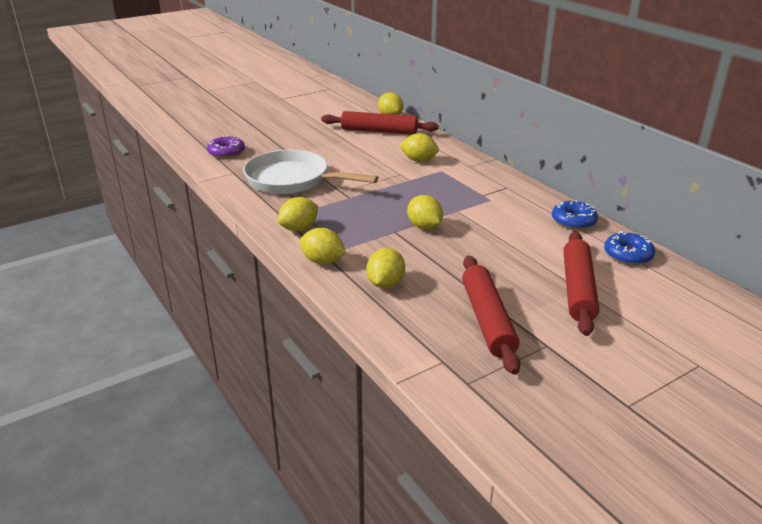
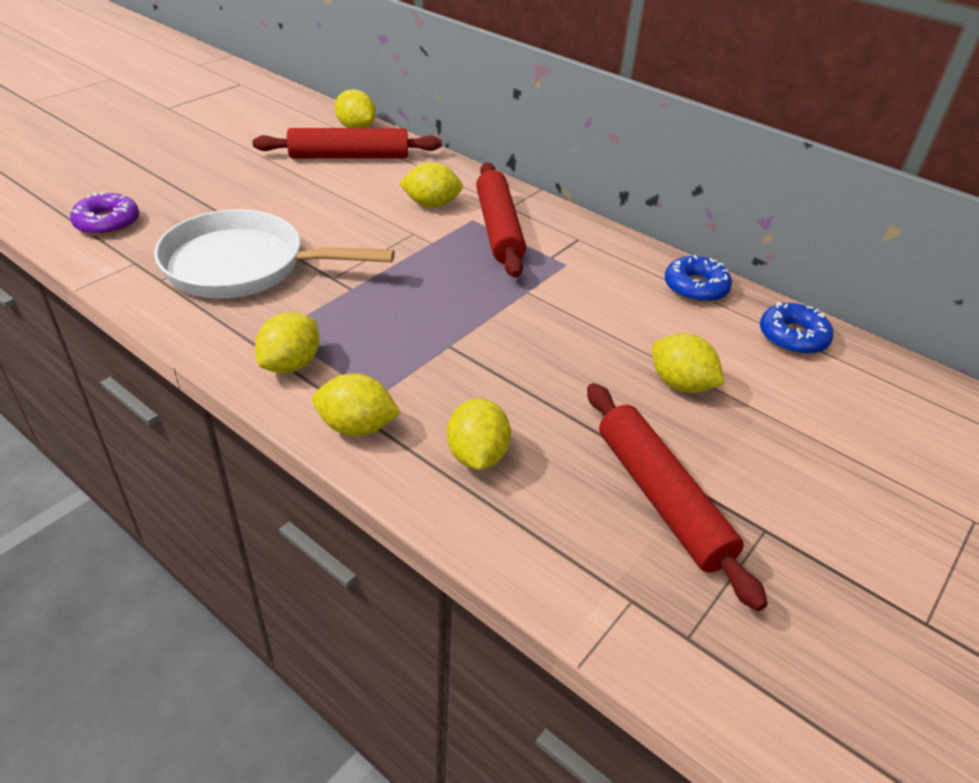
camera: 20 degrees left, 10 degrees up
(424, 227) = (491, 330): yellow lemon -> yellow lemon (680, 384)
(578, 289) = (758, 412): red rolling pin -> red rolling pin (499, 228)

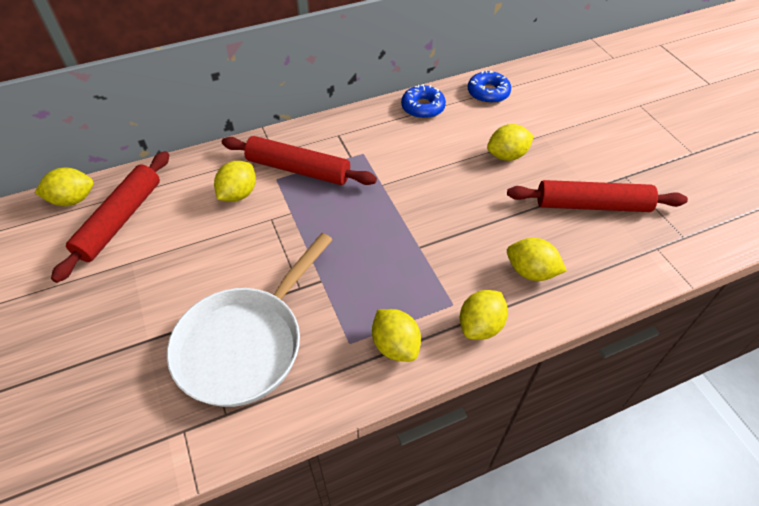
camera: 60 degrees left, 10 degrees up
(107, 223) = (92, 443): purple donut -> none

